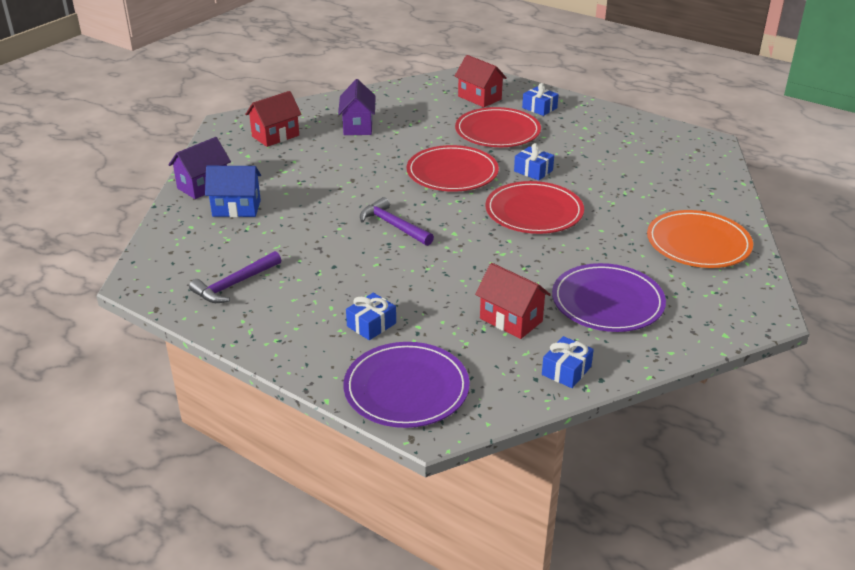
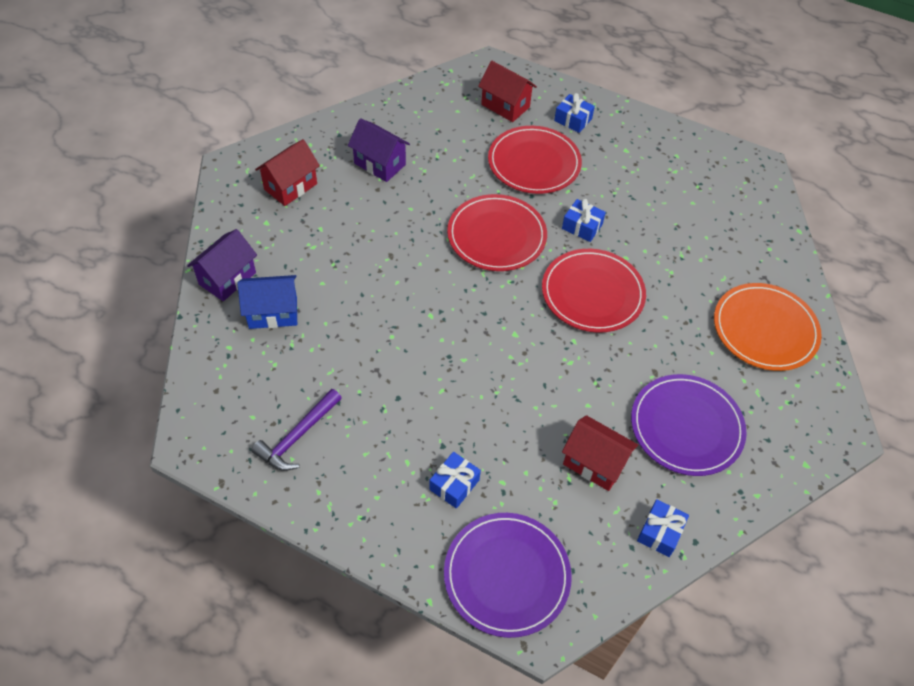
camera: 10 degrees left, 20 degrees up
(358, 126) = (380, 164): purple house -> purple house turned 45 degrees counterclockwise
(393, 225) = (449, 327): purple hammer -> none

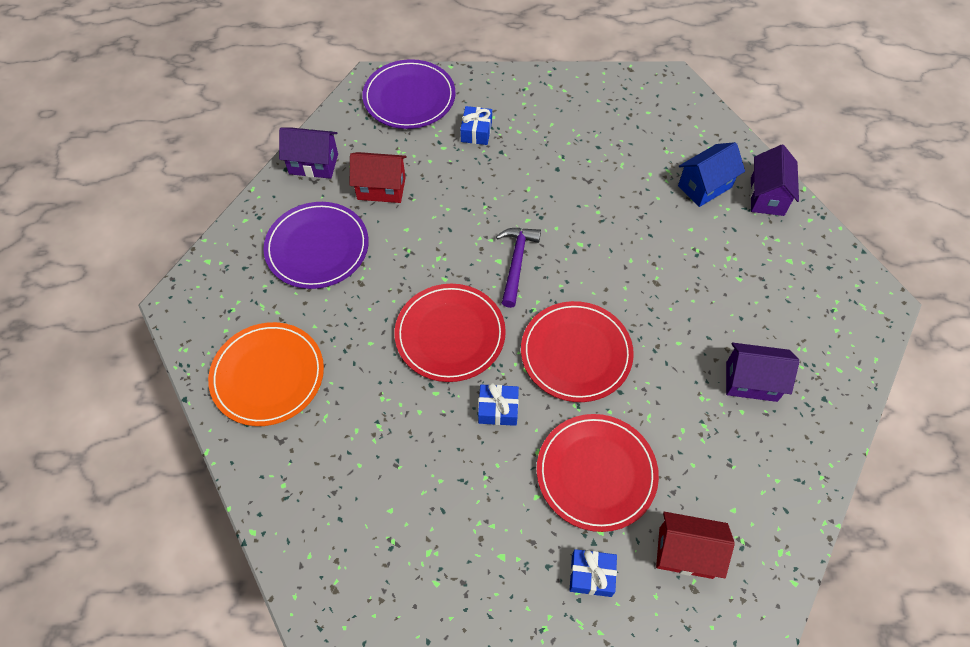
camera: 155 degrees right, 5 degrees up
(290, 186) = (807, 308): red house -> none
(297, 436) = (606, 114): purple hammer -> purple hammer (516, 263)
(660, 532) = (313, 164): blue gift -> purple house

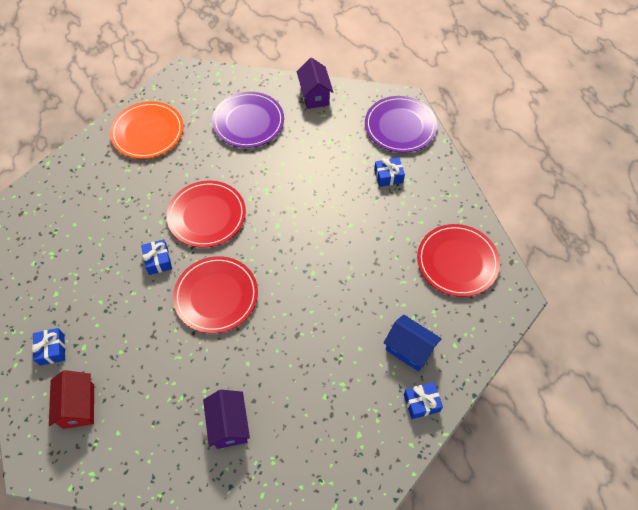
camera: 70 degrees right, 0 degrees up
(381, 188) = (310, 138): red house -> none
(516, 263) = (279, 237): purple hammer -> none
(596, 473) = (125, 333): red plate -> red plate (457, 261)
(767, 196) = (421, 403): purple house -> blue gift

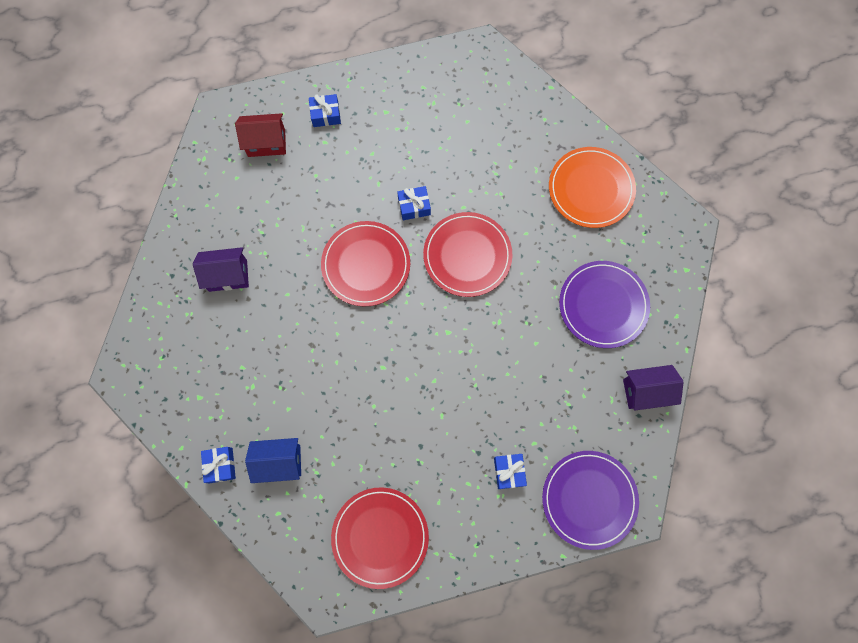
camera: 95 degrees right, 15 degrees up
(409, 349) = (279, 461): blue house -> blue house turned 45 degrees clockwise

